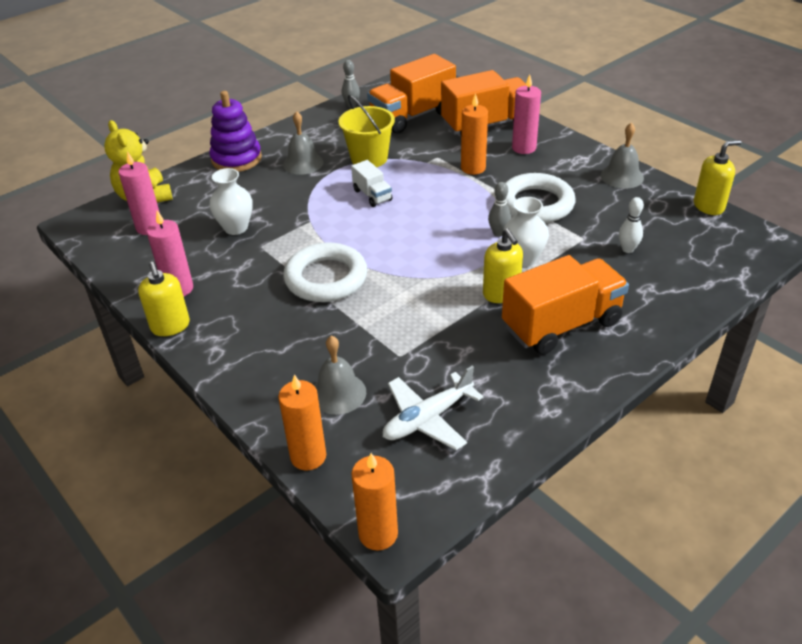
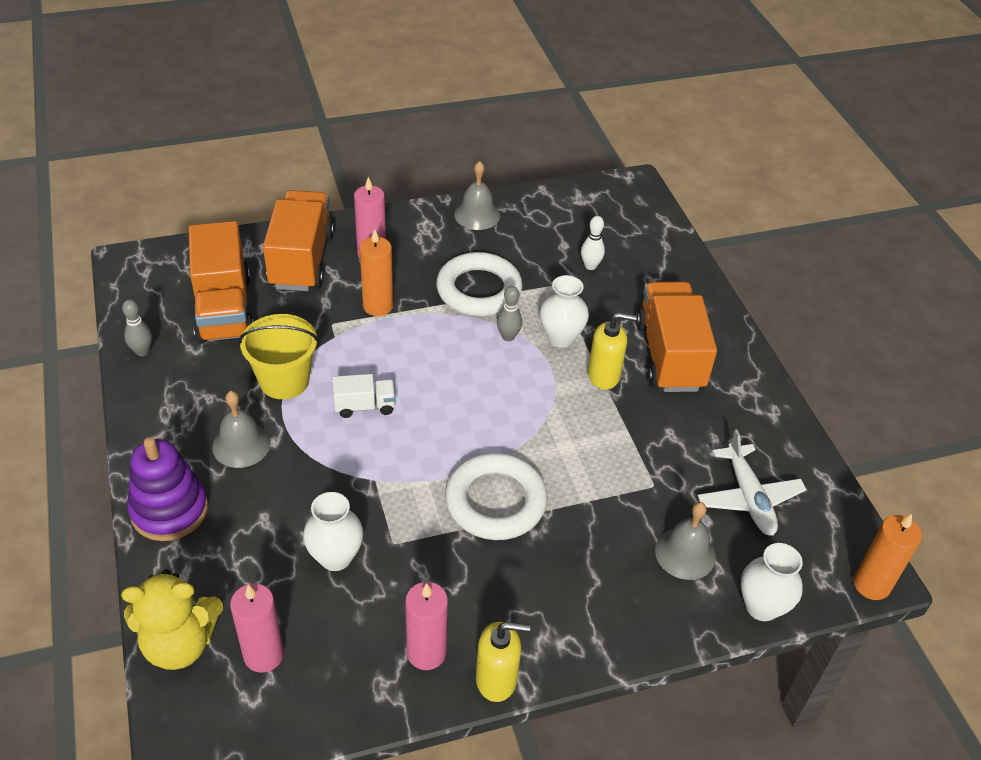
camera: 70 degrees left, 5 degrees up
(308, 456) = (762, 606): orange candle -> white vase
(709, 206) = (562, 189): yellow soap dispenser -> none

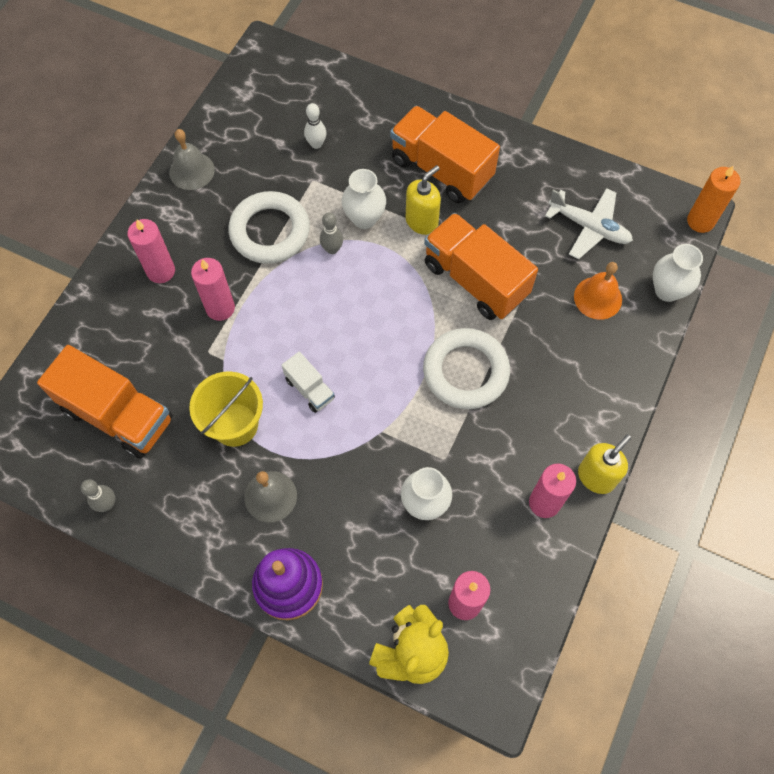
camera: 45 degrees left, 20 degrees up
(301, 260) = (118, 324): orange truck -> orange truck (475, 280)
(365, 406) = (310, 389): white truck -> white truck turned 105 degrees clockwise
(378, 306) = (220, 308): orange candle -> pink candle
(685, 553) = (598, 298): grey bell -> orange bell

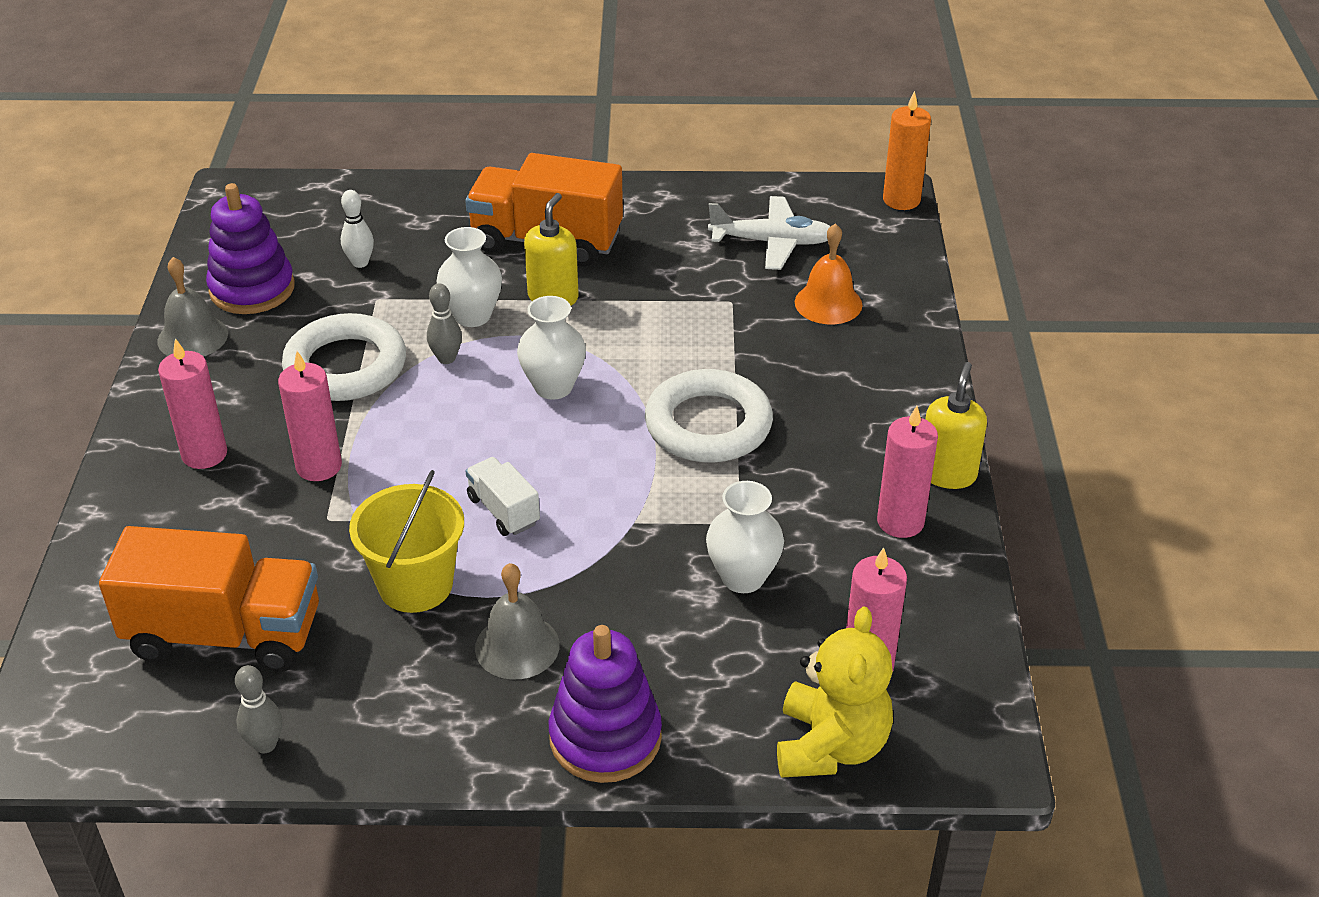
camera: 25 degrees left, 25 degrees down
(242, 142) = (252, 289): none -> purple stacking toy
(310, 389) = (503, 511): white truck -> white truck turned 150 degrees counterclockwise
(475, 280) = (661, 332): orange truck -> none
(667, 290) = (907, 272): white vase -> white vase (553, 387)

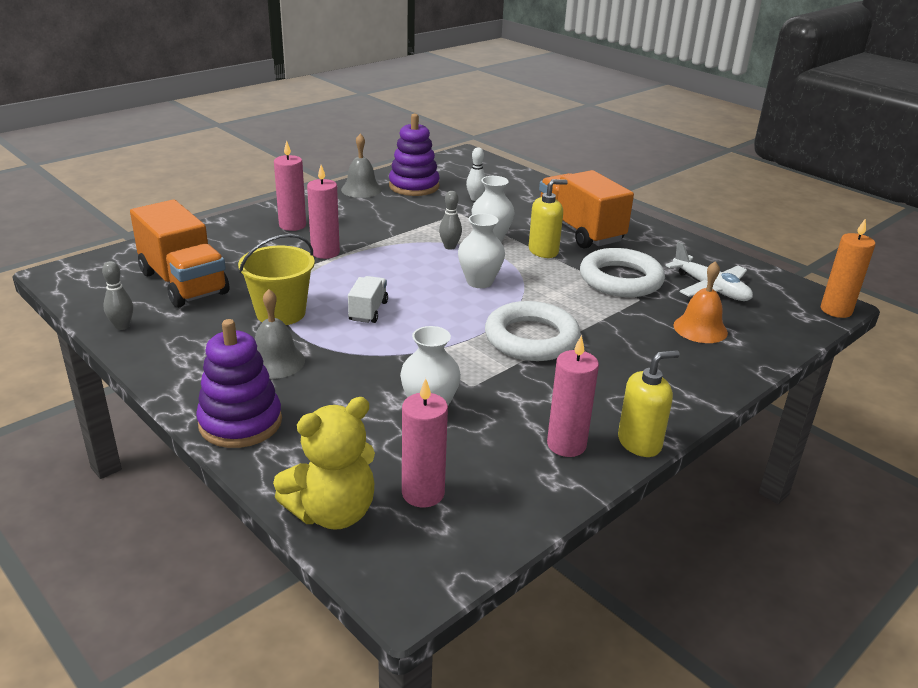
camera: 45 degrees right, 10 degrees down
(345, 366) = (401, 227): white ring -> white ring (620, 279)

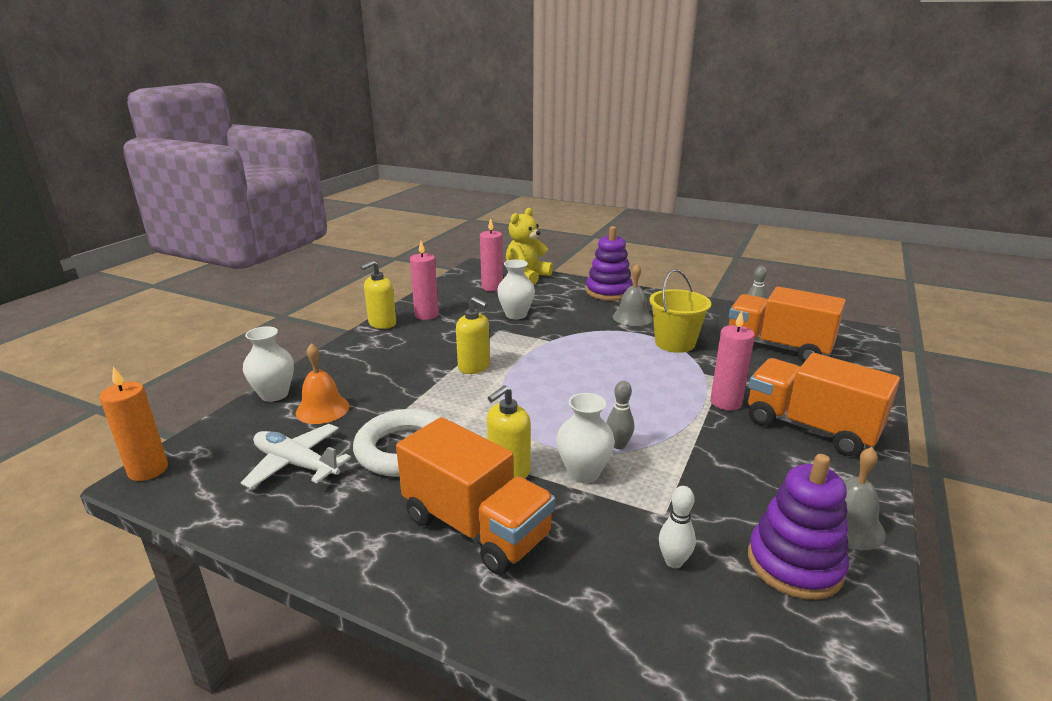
camera: 160 degrees right, 5 degrees down
(292, 225) = (810, 428): pink candle -> orange truck
(368, 311) = (616, 359): white truck -> none
(479, 282) = (551, 407): white vase -> white vase (274, 394)
(531, 338) = (474, 367): white ring -> yellow soap dispenser

